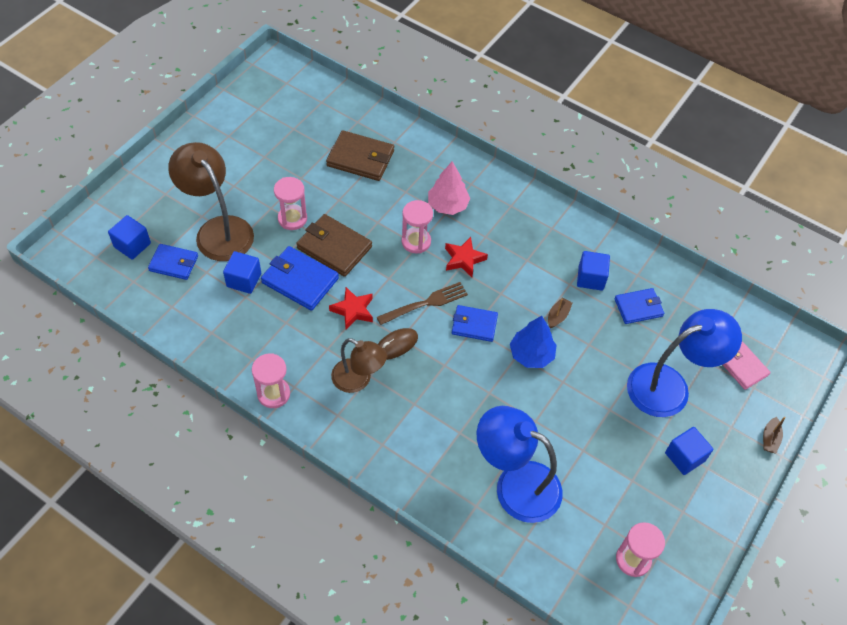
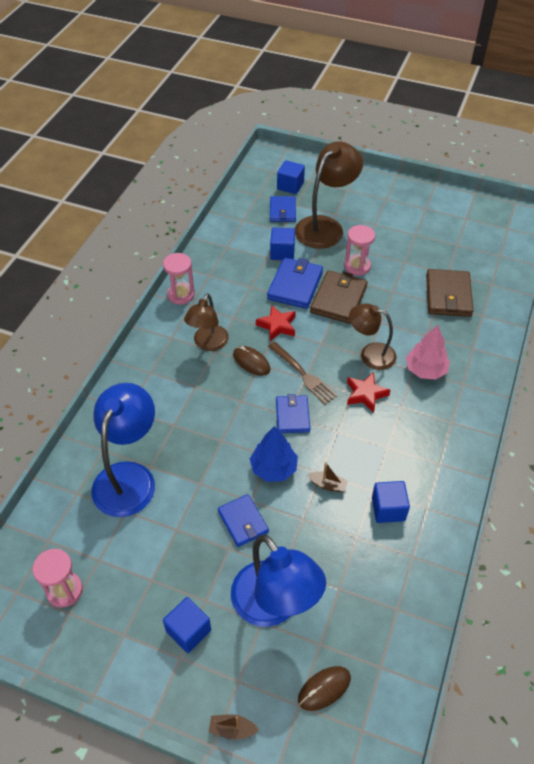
camera: 80 degrees right, 5 degrees down
(416, 242) = (370, 354): pink hourglass -> brown lamp
(638, 307) = (367, 562): blue wallet -> blue wallet (243, 522)
(742, 367) = (324, 688): pink wallet -> brown mouse

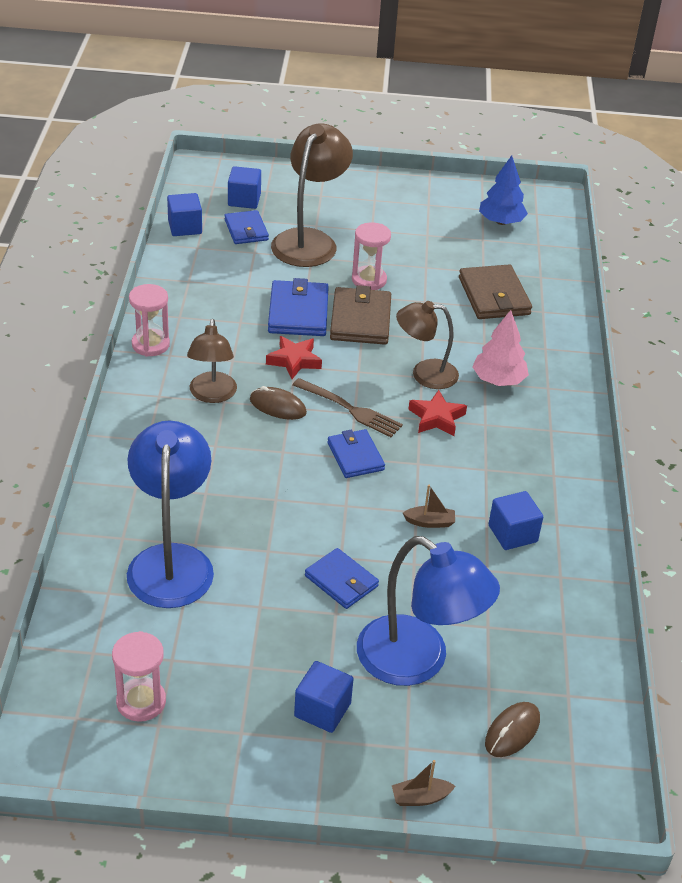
camera: 20 degrees left, 10 degrees down
(273, 468) = (355, 517): blue tree -> blue tree (501, 222)
(282, 252) = (266, 278): blue cube -> blue cube (185, 227)

